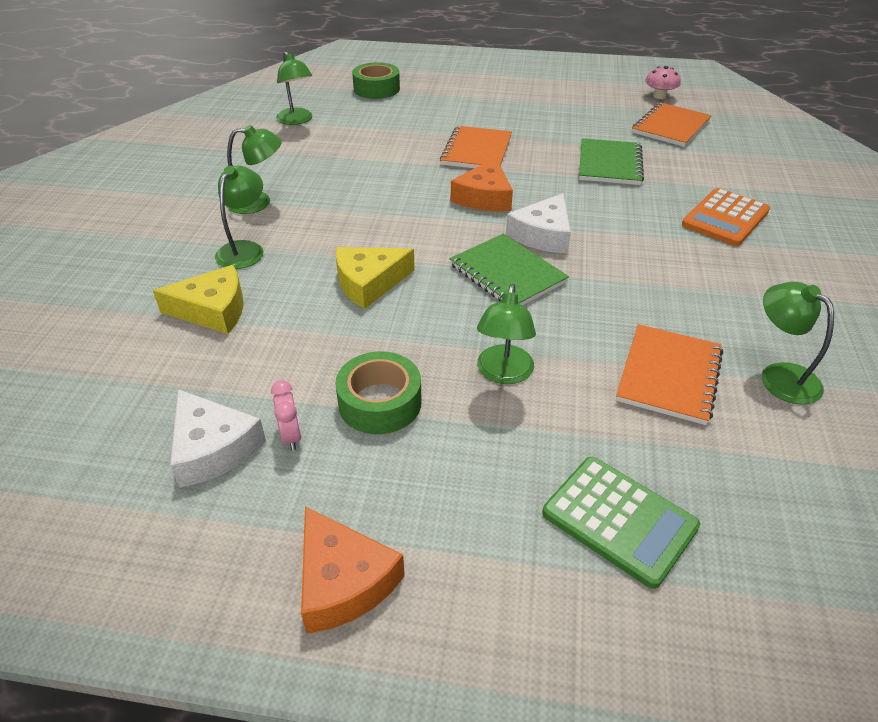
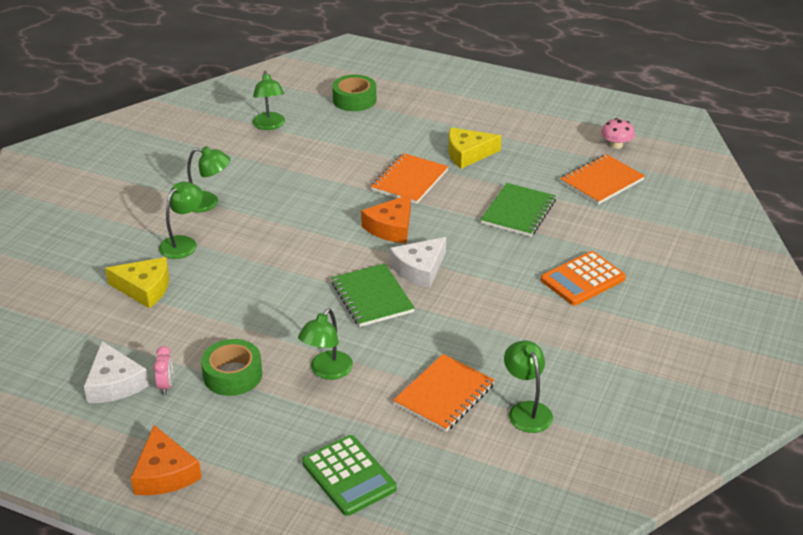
camera: 15 degrees right, 5 degrees down
(369, 283) = (264, 286): yellow cheese -> yellow cheese (468, 154)

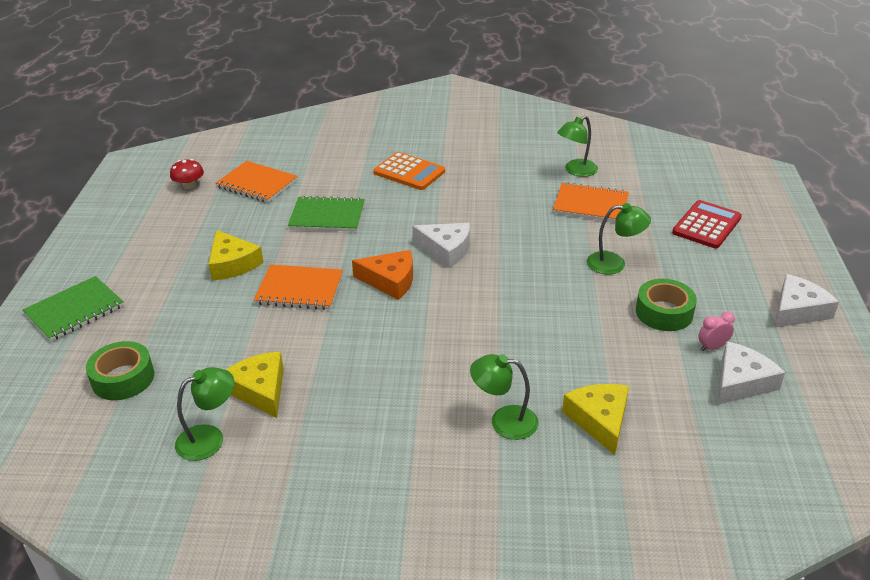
camera: 110 degrees left, 0 degrees up
(164, 473) = (797, 310): orange cheese -> white cheese
(208, 203) = (415, 430): green lamp -> none
(301, 148) = (260, 390): none -> yellow cheese
(349, 476) = (706, 225): green calculator -> red calculator
(372, 297) = (503, 265): green notebook -> green notebook (75, 310)
(616, 145) = (189, 185): pink mushroom -> red mushroom

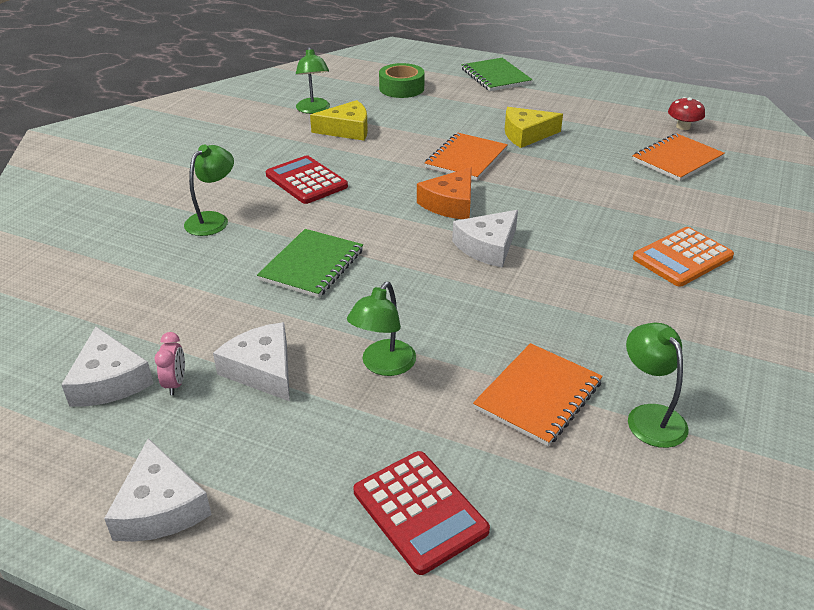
camera: 110 degrees right, 0 degrees up
(327, 216) = (591, 188): green notebook -> green notebook (312, 265)
(394, 382) = (306, 181): none -> red calculator
(599, 420) = (162, 267): yellow cheese -> none
(664, 312) = (262, 370): green tape -> white cheese

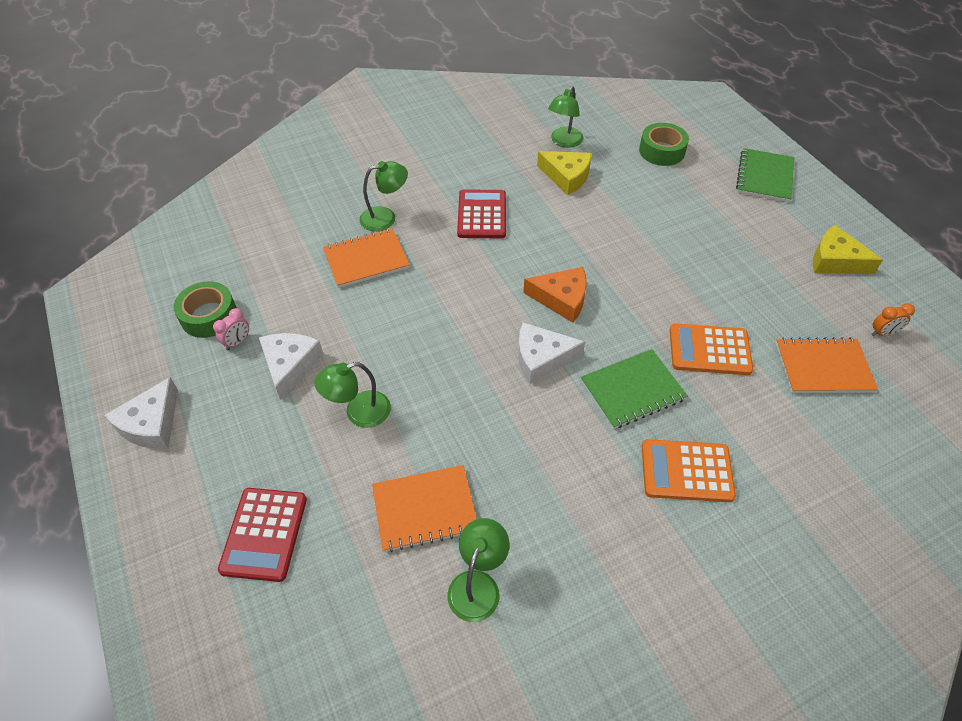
camera: 40 degrees right, 15 degrees up
(109, 381) = (209, 316): white cheese -> green tape
(312, 265) = (404, 297): green notebook -> green notebook (632, 390)
(450, 204) = (561, 299): orange cheese -> orange cheese turned 150 degrees counterclockwise
(466, 159) = (627, 259): orange notebook -> orange notebook (366, 259)
(526, 134) = (711, 260): yellow cheese -> yellow cheese (835, 260)
(597, 184) = (709, 350): none -> orange calculator
(683, 127) = (883, 333): red mushroom -> orange clock

